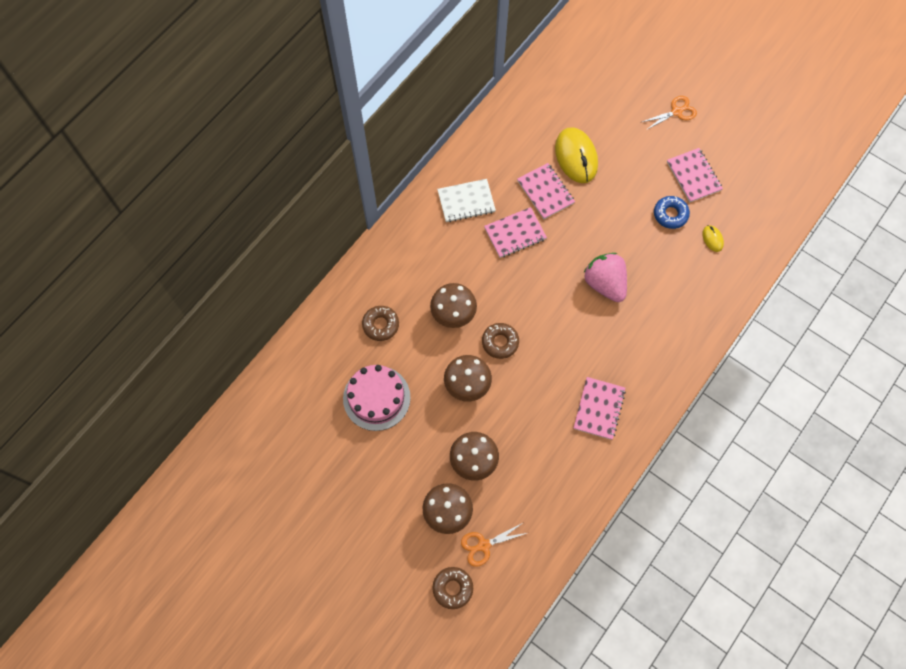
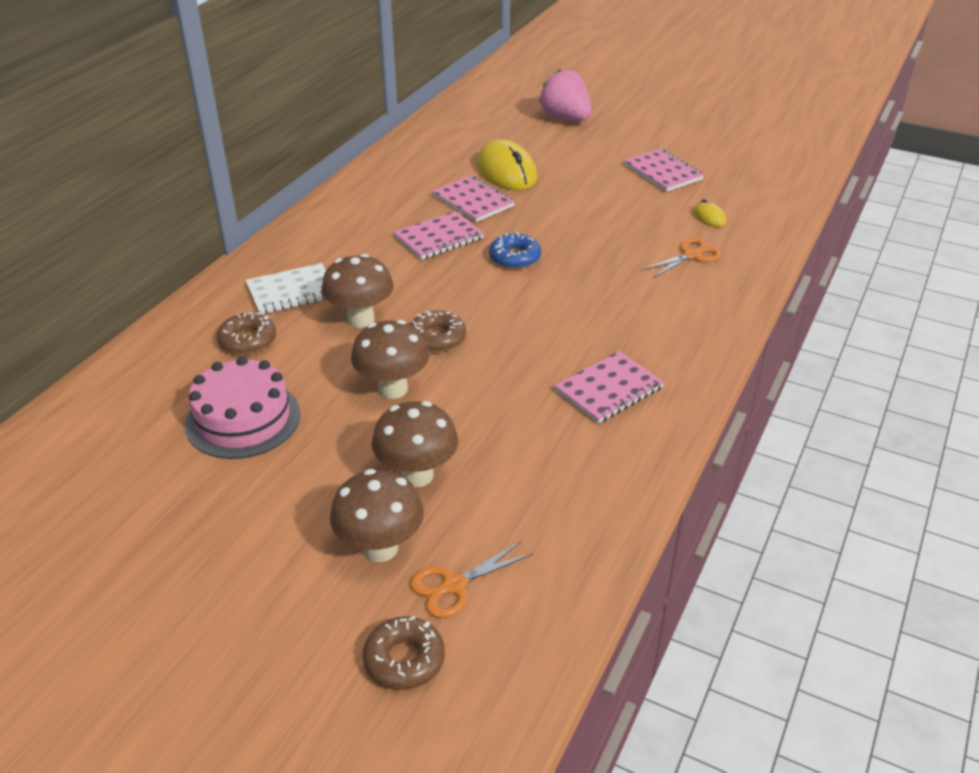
camera: 10 degrees left, 30 degrees down
(466, 201) = (365, 218): white notebook -> white notebook (292, 291)
(599, 409) = (609, 389): pink notebook -> pink notebook turned 45 degrees clockwise
(605, 284) = (577, 268): pink strawberry -> pink strawberry (565, 119)
(670, 214) = (645, 203): blue donut -> blue donut (515, 257)
(676, 111) = (622, 130): orange scissors -> orange scissors (691, 255)

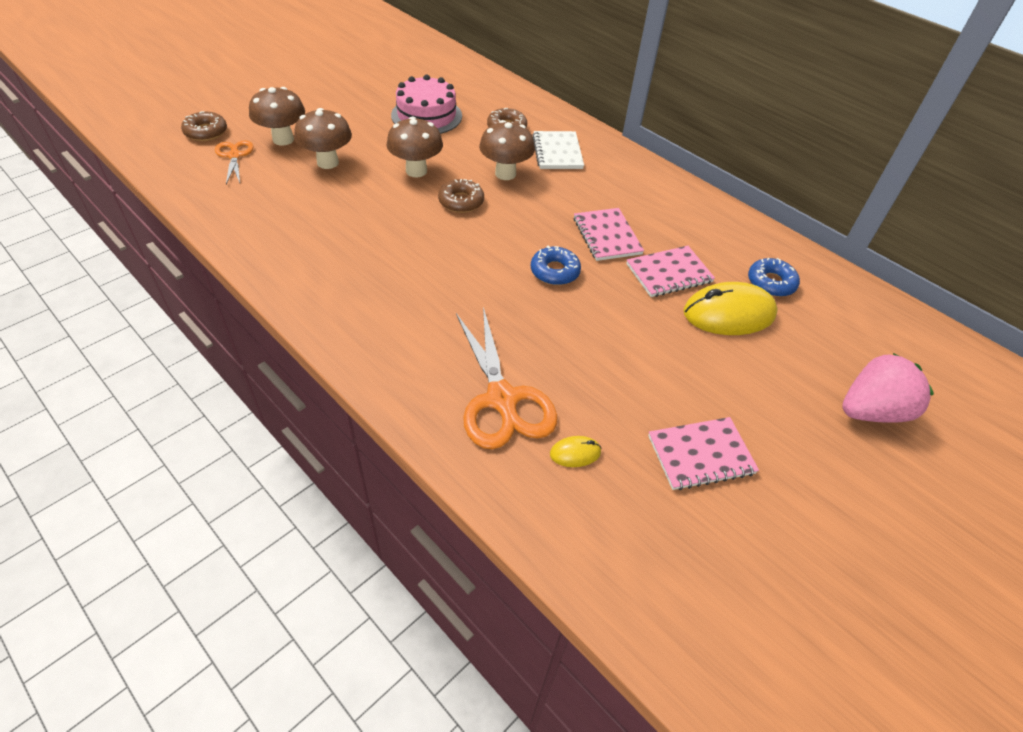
camera: 105 degrees right, 10 degrees up
(451, 156) = (771, 283): none -> blue donut
(609, 389) = (342, 266): pink notebook -> none
(691, 255) = (502, 400): orange scissors -> orange scissors, size x1.81

